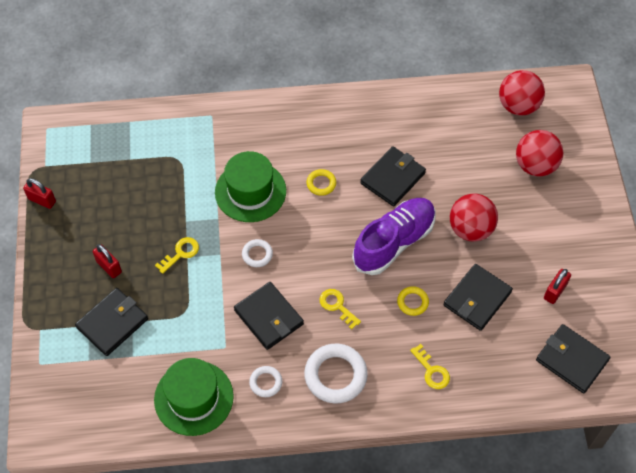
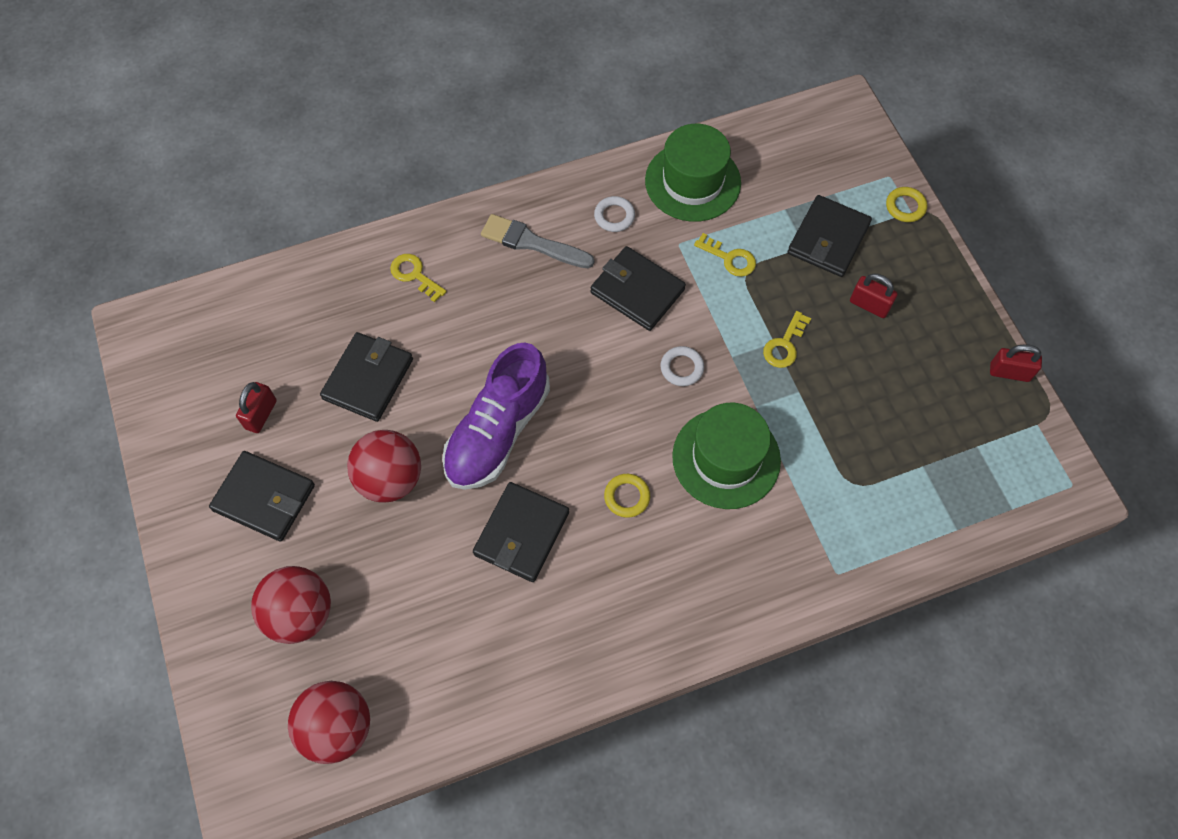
camera: 165 degrees right, 5 degrees up
(335, 375) = (532, 243): white ring -> grey brush
(337, 306) = (553, 325): yellow key -> yellow key (729, 258)
(412, 302) = (455, 354): yellow ring -> yellow ring (905, 207)
(572, 360) = (235, 329): black wallet -> black wallet (264, 498)

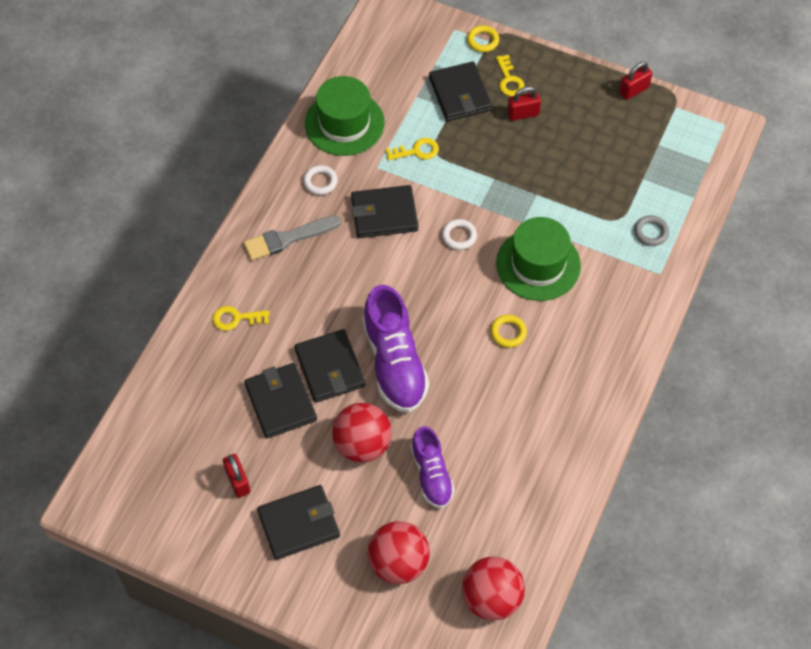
camera: 45 degrees left, 5 degrees down
(415, 562) = (431, 475): none -> purple shoe
(521, 533) = (473, 405): black wallet -> black wallet (330, 368)
(784, 345) = (501, 175): yellow key -> yellow key (509, 80)
(872, 525) = (651, 232): none -> grey ring

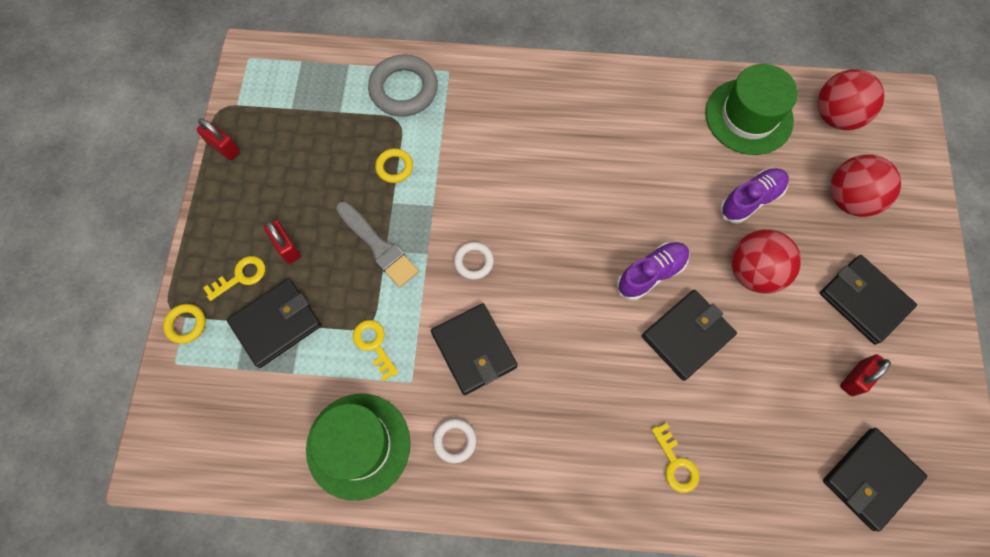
camera: 110 degrees left, 10 degrees up
(280, 402) = (750, 371): black wallet -> black wallet (870, 478)
(288, 238) = (547, 447): grey brush -> grey brush (378, 246)
(394, 363) = (651, 274): purple shoe -> purple shoe, size x0.62
(508, 333) = (569, 180): yellow ring -> yellow ring (394, 167)
(538, 264) = (479, 176): green hat -> green hat (748, 116)
(651, 232) = (404, 89): grey ring -> grey ring, size x1.91

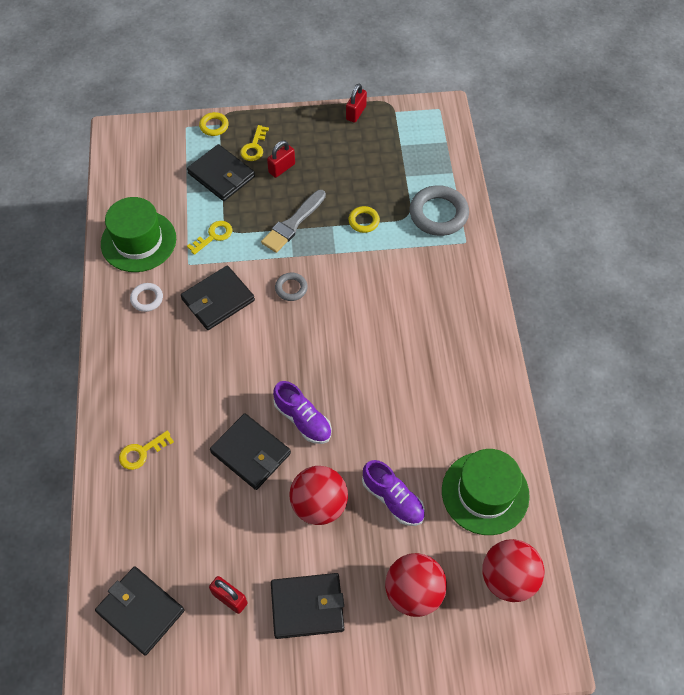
camera: 80 degrees right, 10 degrees down
(241, 276) = (254, 147): yellow key -> yellow key turned 60 degrees clockwise
(473, 262) = (291, 288): white ring -> grey ring
(864, 300) = (307, 607): black wallet -> black wallet turned 45 degrees clockwise

